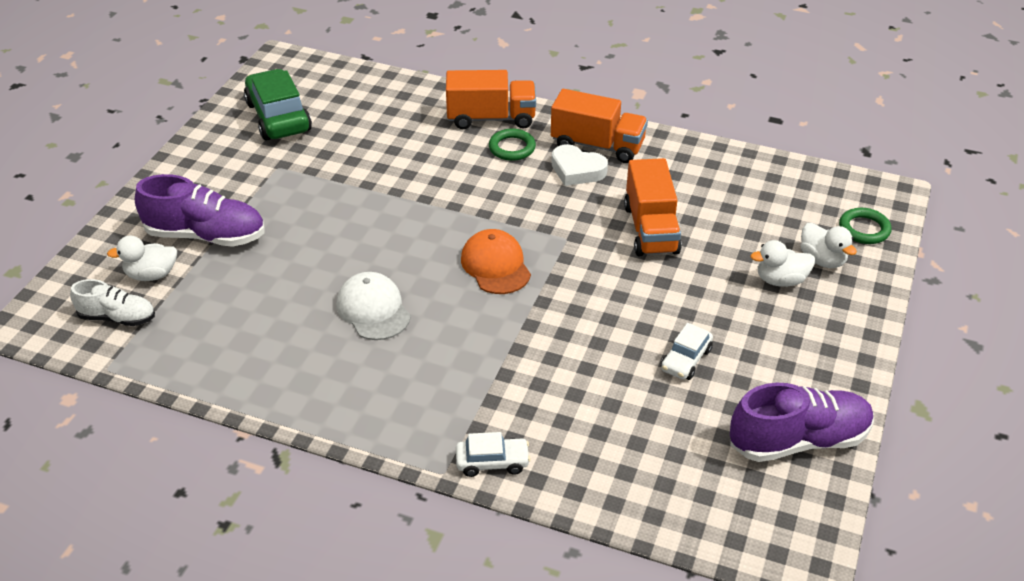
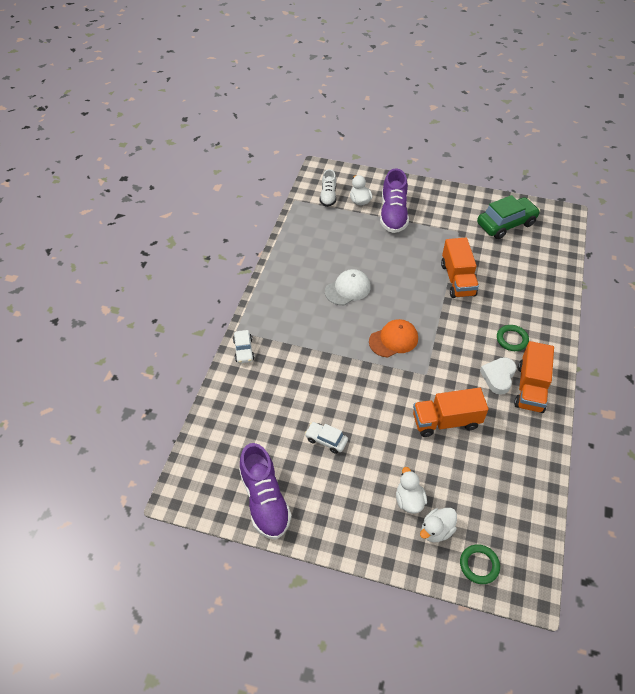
camera: 85 degrees right, 10 degrees up
(491, 118) = (541, 326): orange truck -> orange truck (457, 279)

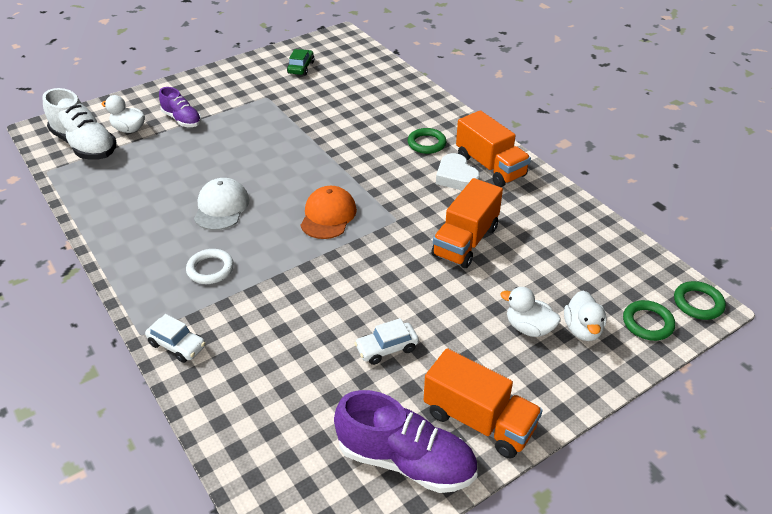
camera: 50 degrees left, 10 degrees down
(301, 322) = (210, 269): none -> white ring
(328, 196) = (85, 145): white shoe -> white shoe, size x1.66
(393, 214) = (182, 120): purple shoe -> purple shoe, size x0.60
(457, 279) = (318, 131): orange truck -> orange truck (479, 420)
(506, 224) = (301, 67): green car -> green car, size x0.53
(529, 587) = (698, 303): none -> green ring

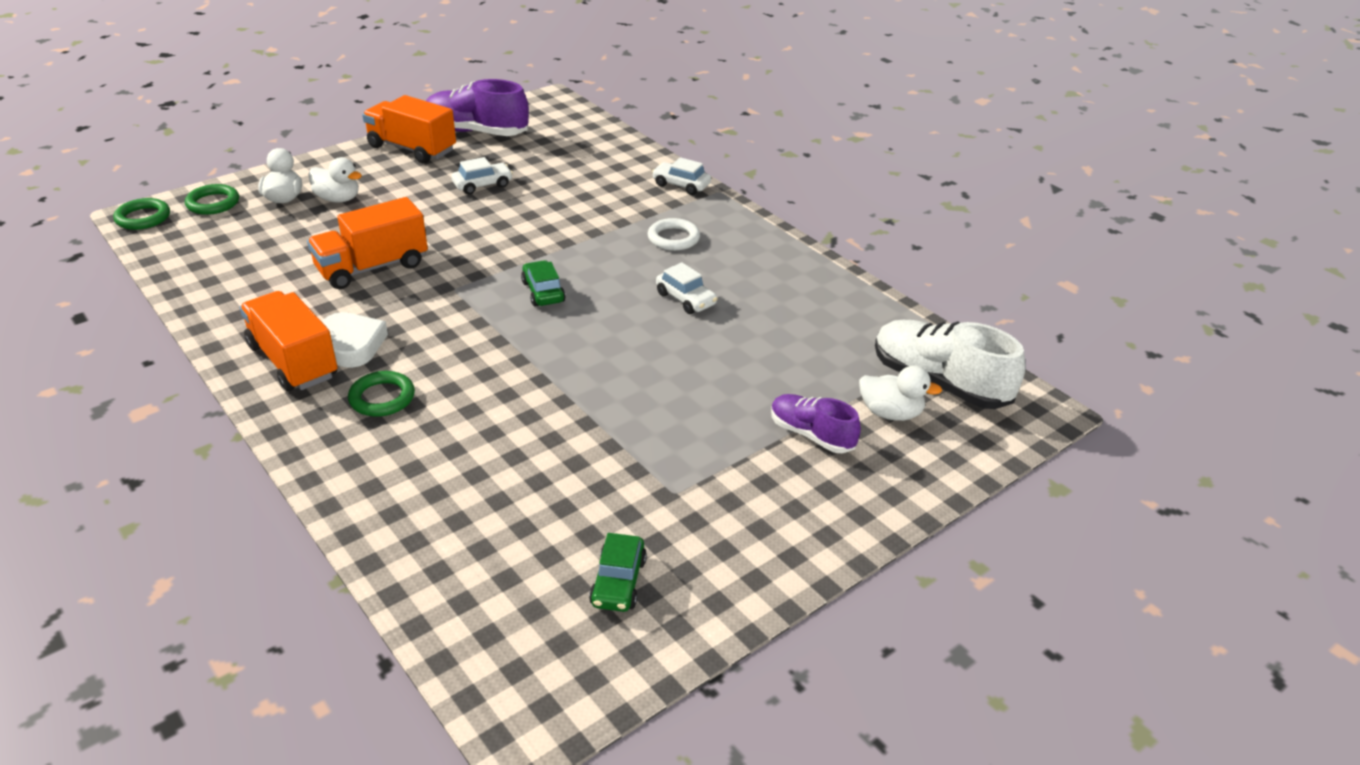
camera: 175 degrees right, 5 degrees down
(221, 207) = (686, 299): white cap -> white car
(328, 215) = (543, 292): orange cap -> green car
(465, 241) = (372, 267): orange truck -> orange truck turned 150 degrees counterclockwise

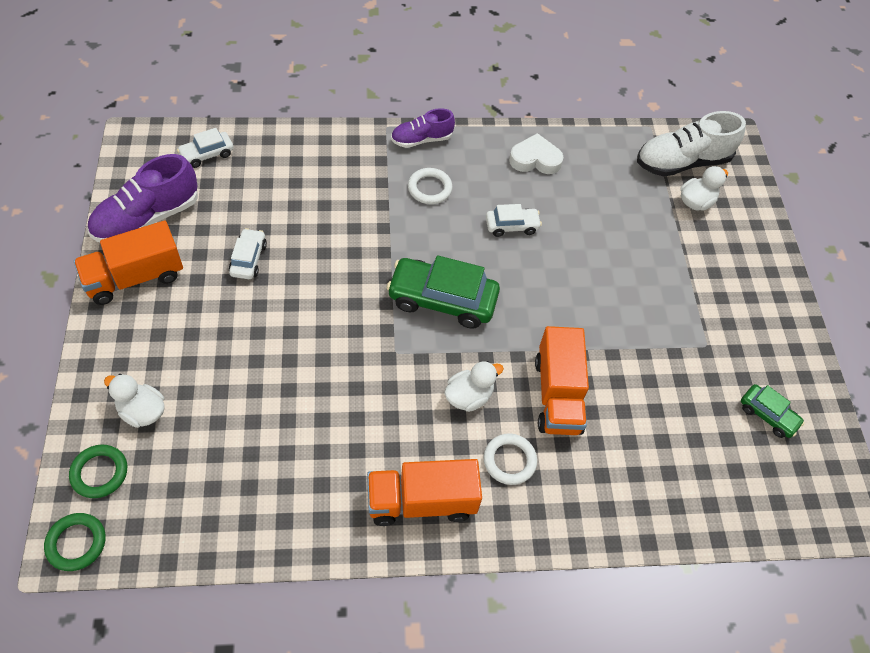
camera: 60 degrees left, 20 degrees up
(338, 199) = (181, 370): white duck -> white duck (469, 396)
(353, 344) = (426, 451): white heart -> white heart (535, 159)
(372, 267) = (321, 393): orange truck -> orange truck (557, 395)
(382, 398) = (509, 460): green ring -> white ring
(543, 292) = (442, 300): green car -> green car, size x1.87
(681, 185) = (358, 142): white car -> white car (207, 154)
(811, 435) = (693, 250): purple shoe -> purple shoe (421, 139)

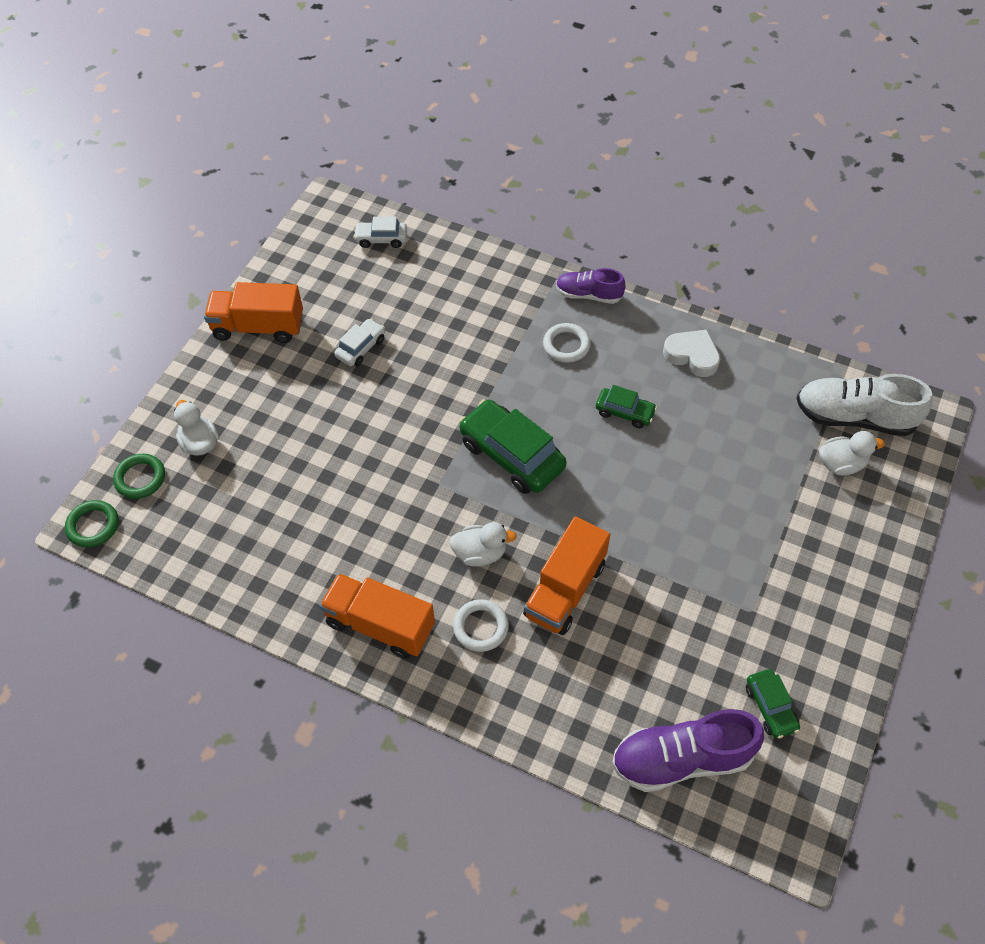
camera: 35 degrees right, 0 degrees up
(147, 218) = (298, 279): purple shoe -> purple shoe (681, 759)
(512, 226) = (625, 412): white car -> green car

